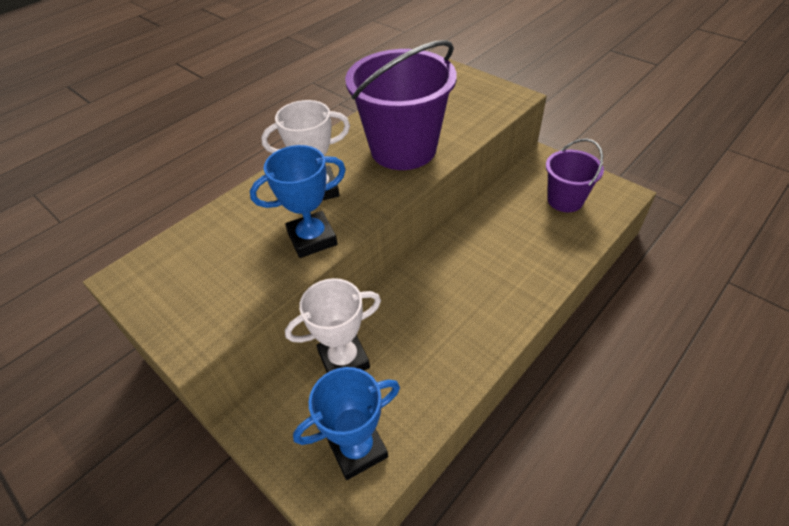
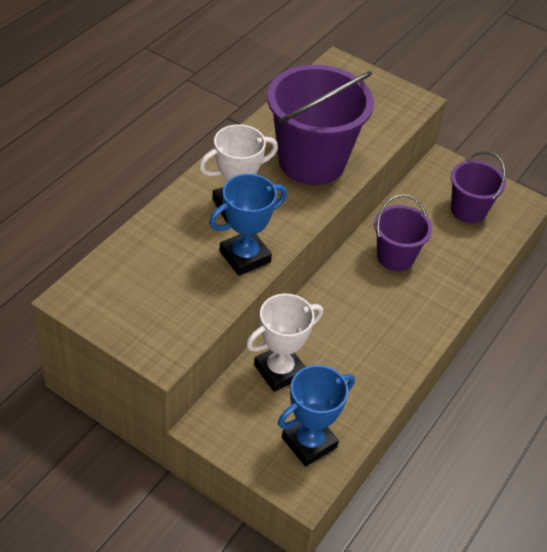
camera: 15 degrees left, 0 degrees up
(485, 243) = (395, 257): none -> purple bucket

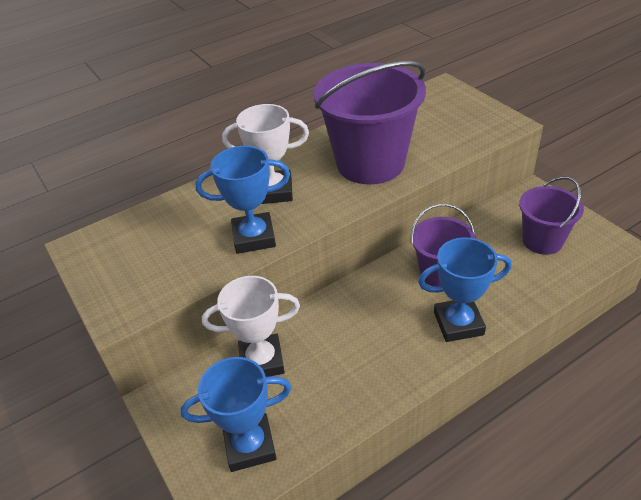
camera: 30 degrees right, 5 degrees down
(430, 300) = (458, 323): none -> blue trophy

